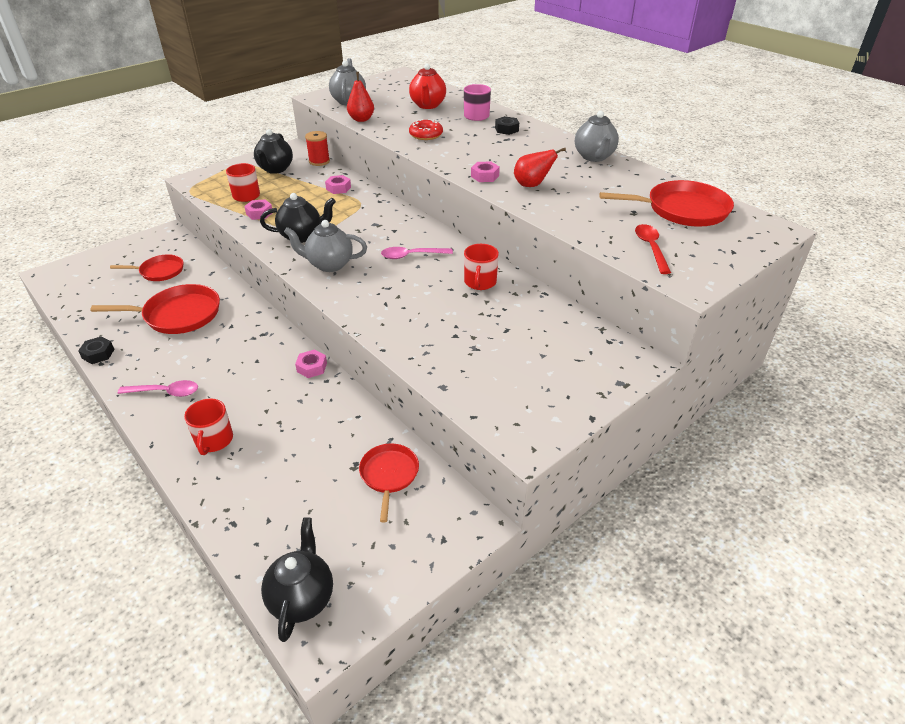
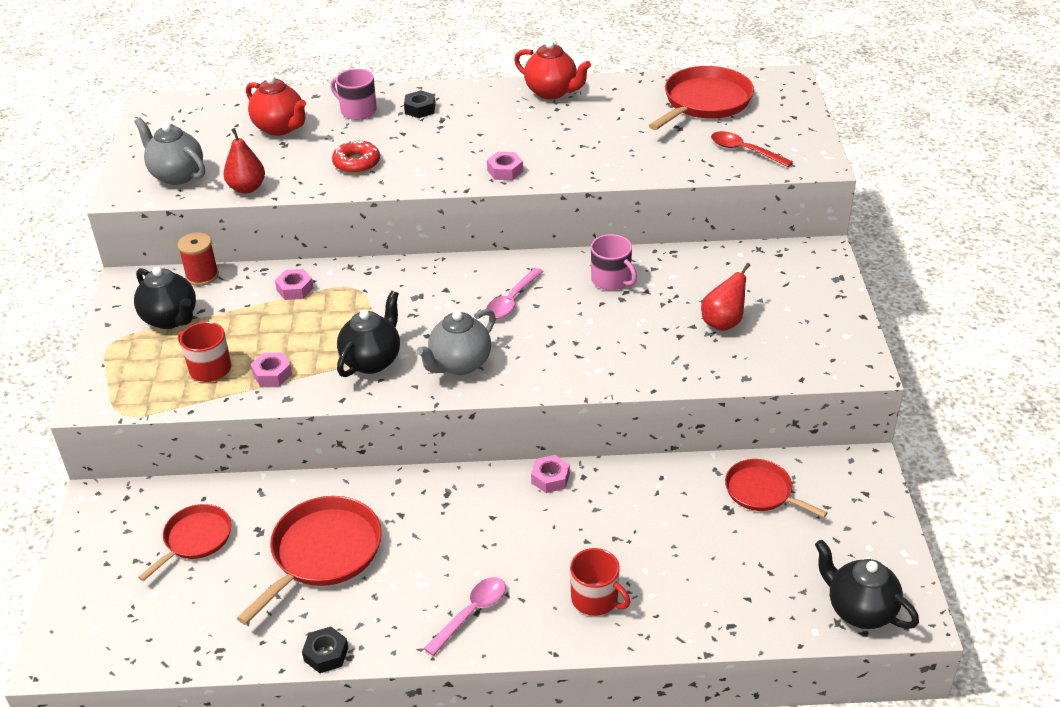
camera: 50 degrees left, 0 degrees up
(480, 282) = (611, 280): red mug -> pink mug
(532, 185) = (560, 153): red pear -> red pear (723, 322)
(594, 157) = (552, 92): grey teapot -> red teapot

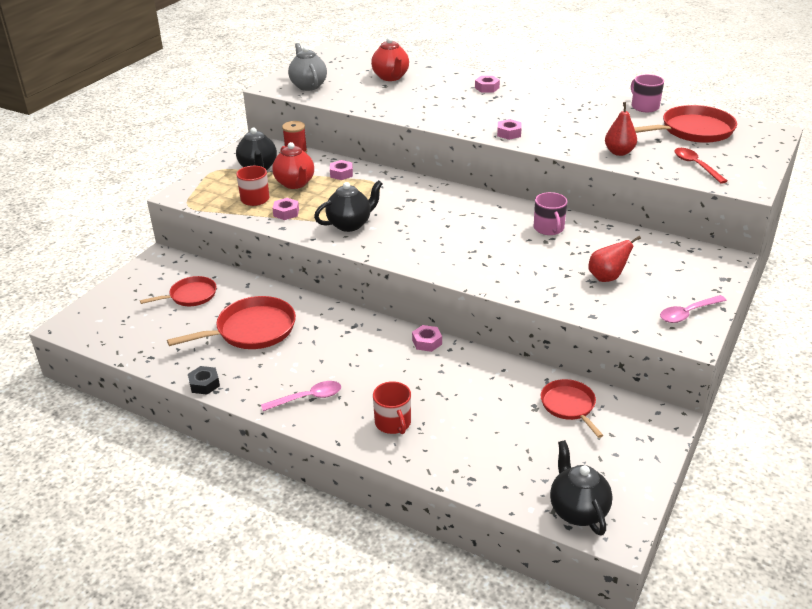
camera: 30 degrees right, 5 degrees down
(247, 188) = (340, 102): red pear -> red pear (619, 152)
(356, 163) = (418, 105): red donut -> none
(357, 110) = (446, 79): pink mug -> pink mug (644, 106)
(420, 109) = (487, 88): black nut -> pink nut
(459, 364) = (402, 243): grey teapot -> none
(512, 300) = (469, 219): pink spoon -> pink spoon (688, 313)
(552, 92) = (585, 99): red teapot -> red teapot (295, 184)

